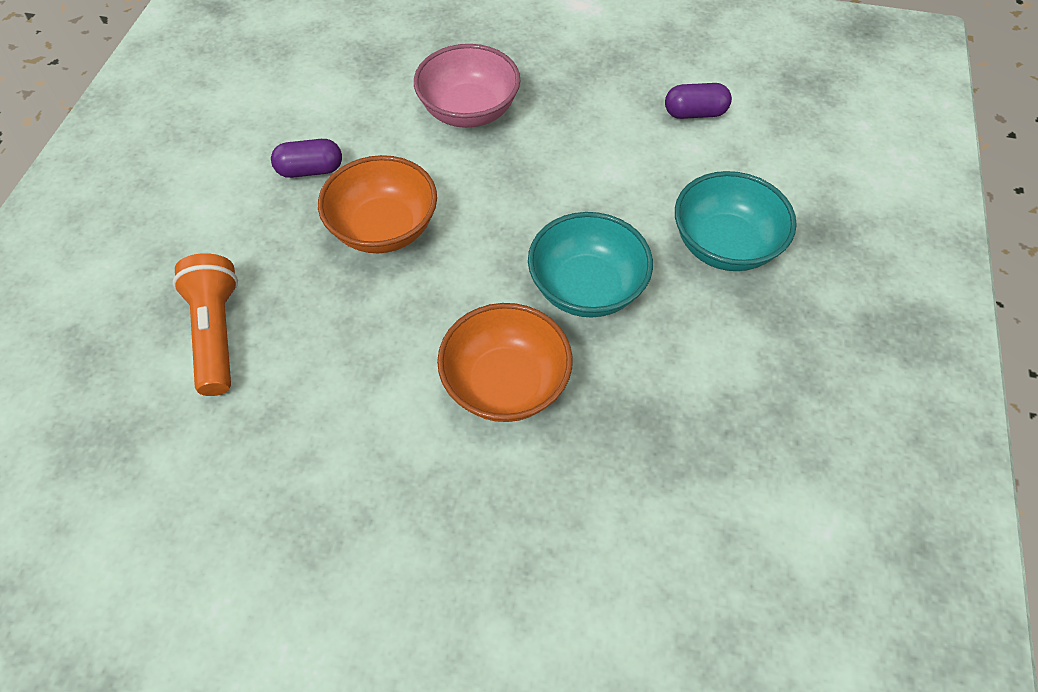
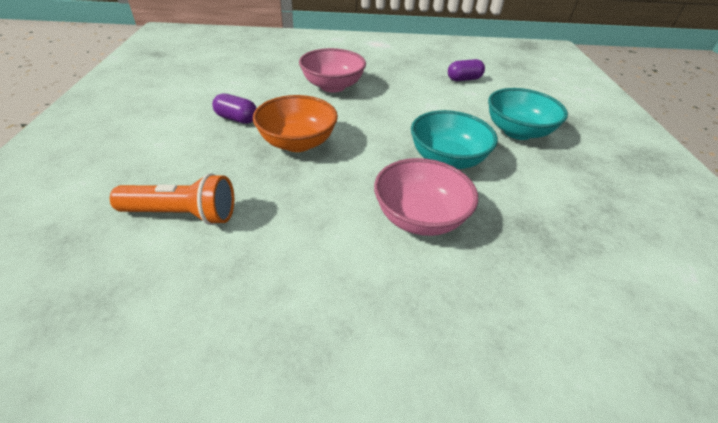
camera: 15 degrees left, 15 degrees down
(217, 333) = (183, 214): orange flashlight -> orange flashlight turned 120 degrees clockwise
(310, 170) = (237, 119): purple capsule -> purple capsule turned 45 degrees clockwise
(505, 384) = (419, 218): orange bowl -> pink bowl

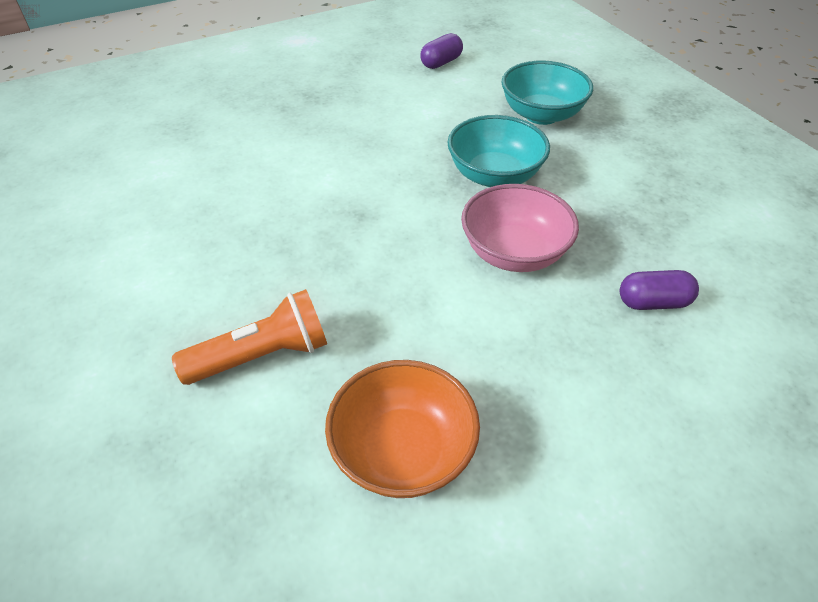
camera: 25 degrees left, 5 degrees up
(237, 119) = (211, 213): purple capsule -> purple capsule (653, 302)
(297, 143) = (316, 216): orange bowl -> orange bowl (403, 451)
(332, 86) = (294, 124): pink bowl -> none

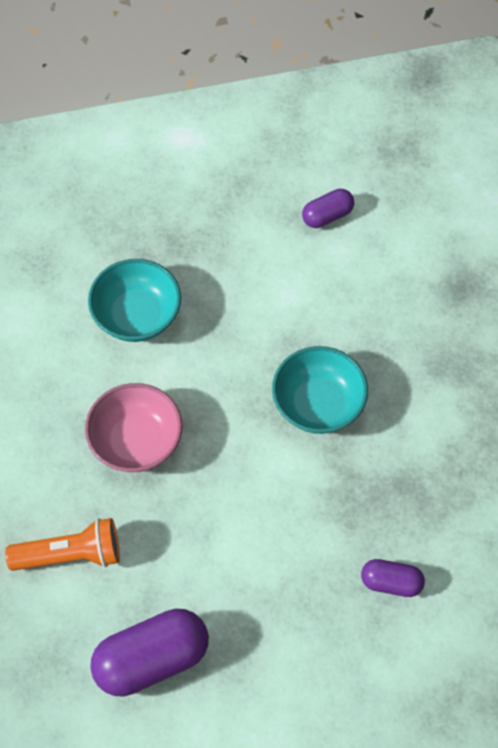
camera: 15 degrees right, 15 degrees up
(403, 451) = (151, 660): orange bowl -> purple capsule
(514, 253) = (299, 502): pink bowl -> pink bowl (136, 441)
(541, 114) = (400, 327): turquoise bowl -> turquoise bowl (137, 316)

